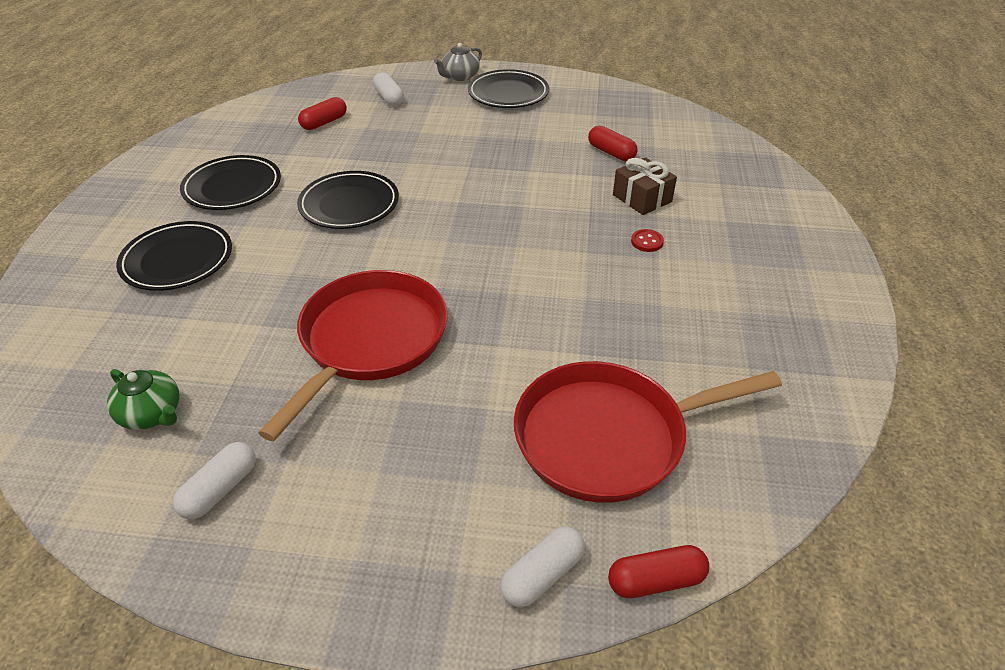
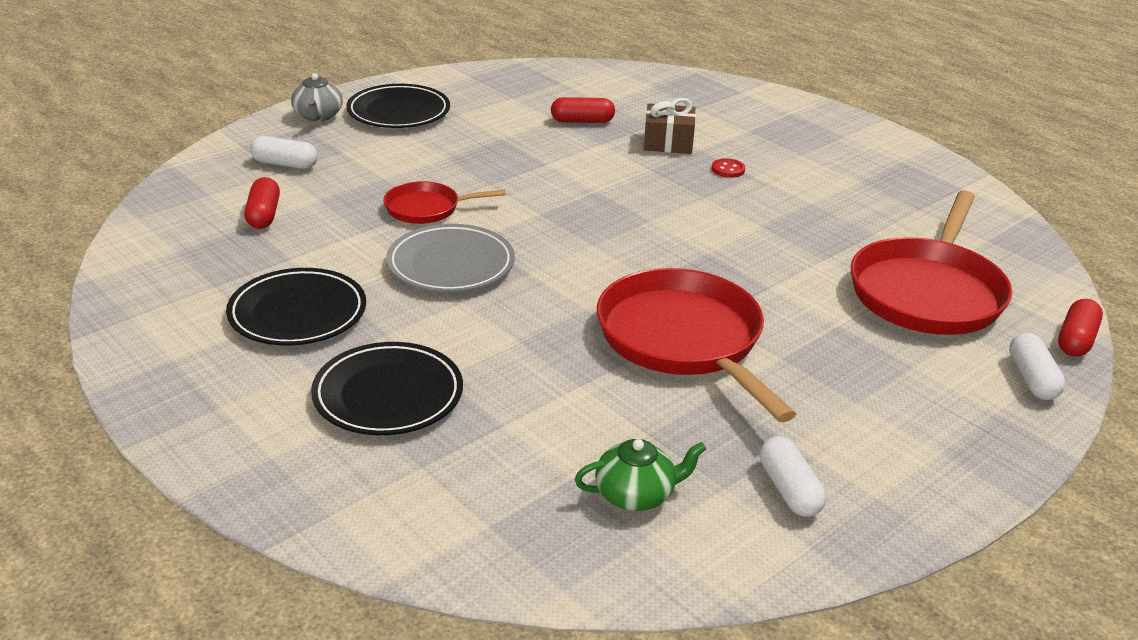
camera: 50 degrees left, 10 degrees down
(349, 204) = (451, 264): black plate -> grey plate
(404, 162) = (426, 208): none -> red pan

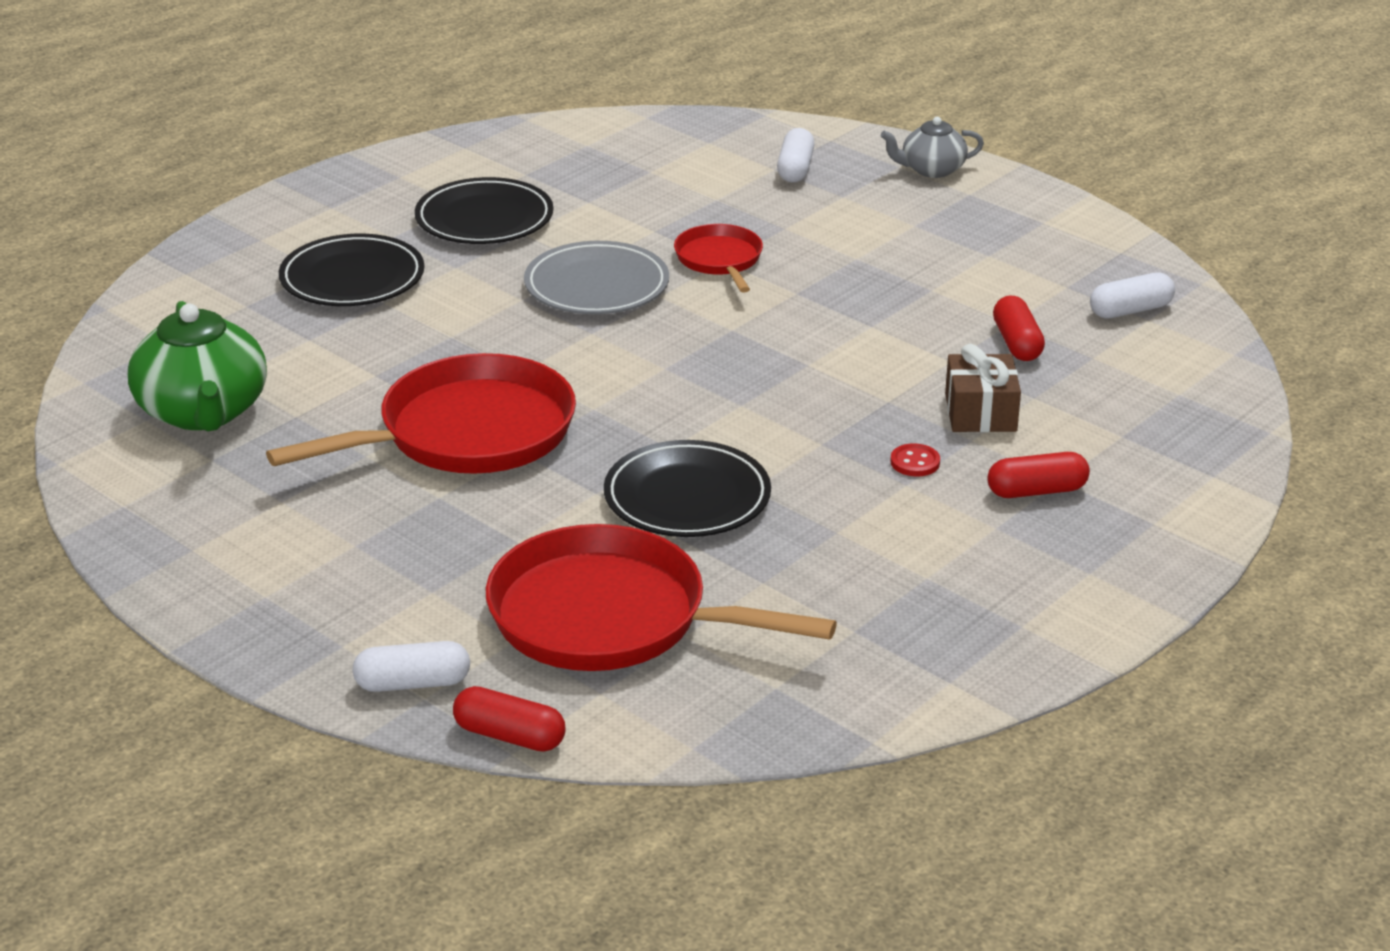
camera: 85 degrees right, 0 degrees up
(263, 215) = (673, 175): red capsule -> red capsule (1036, 491)
(398, 112) = (972, 216): black plate -> black plate (687, 497)
(636, 495) = (203, 412): green teapot -> green teapot, size x1.76
(789, 490) = (206, 496): white capsule -> white capsule (1130, 310)

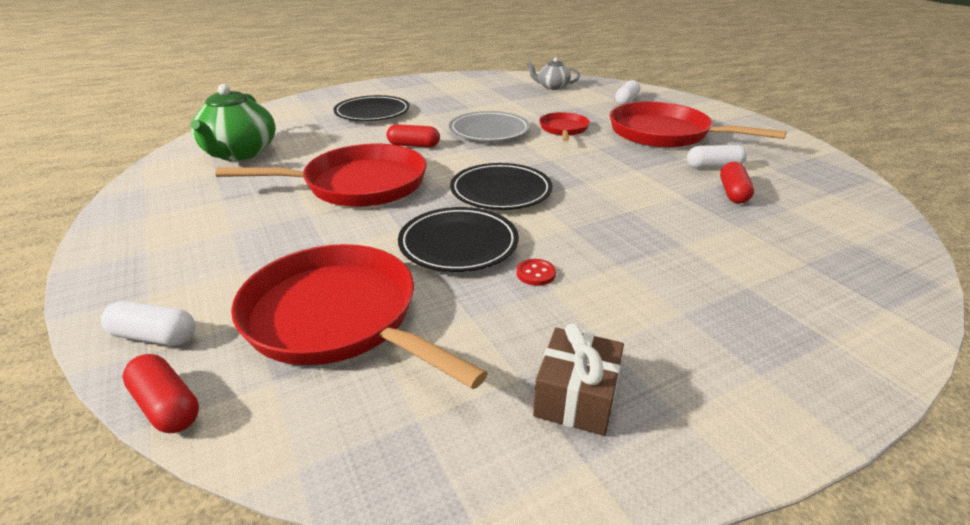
camera: 20 degrees right, 0 degrees up
(484, 219) = (456, 100): black plate -> black plate (501, 191)
(886, 241) = (664, 133): none -> red pan
(915, 462) = (633, 252): red button -> red button (536, 274)
(931, 170) = (702, 109): grey teapot -> grey teapot (552, 87)
(980, 412) = (694, 228): brown gift -> brown gift (576, 397)
(1036, 491) = (725, 291): red capsule -> red capsule (413, 145)
(1130, 310) = (820, 187): white capsule -> white capsule (714, 167)

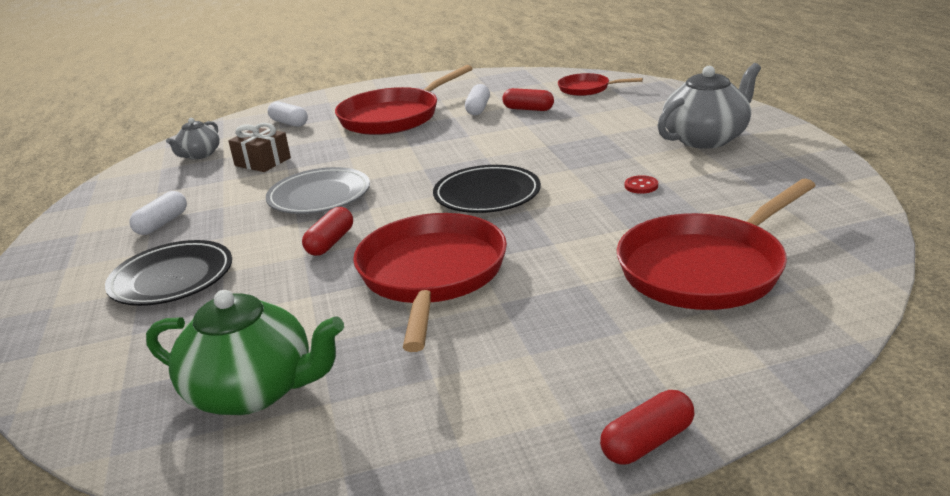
camera: 75 degrees left, 5 degrees down
(154, 336) = (743, 366): white capsule -> white capsule (162, 223)
(167, 406) = (835, 337): red capsule -> red capsule (647, 442)
(458, 244) = (588, 216): black plate -> none
(563, 129) = (347, 158): red pan -> red pan (586, 89)
(576, 397) = (783, 181): brown gift -> brown gift (262, 162)
(711, 325) = (706, 138): none -> grey teapot

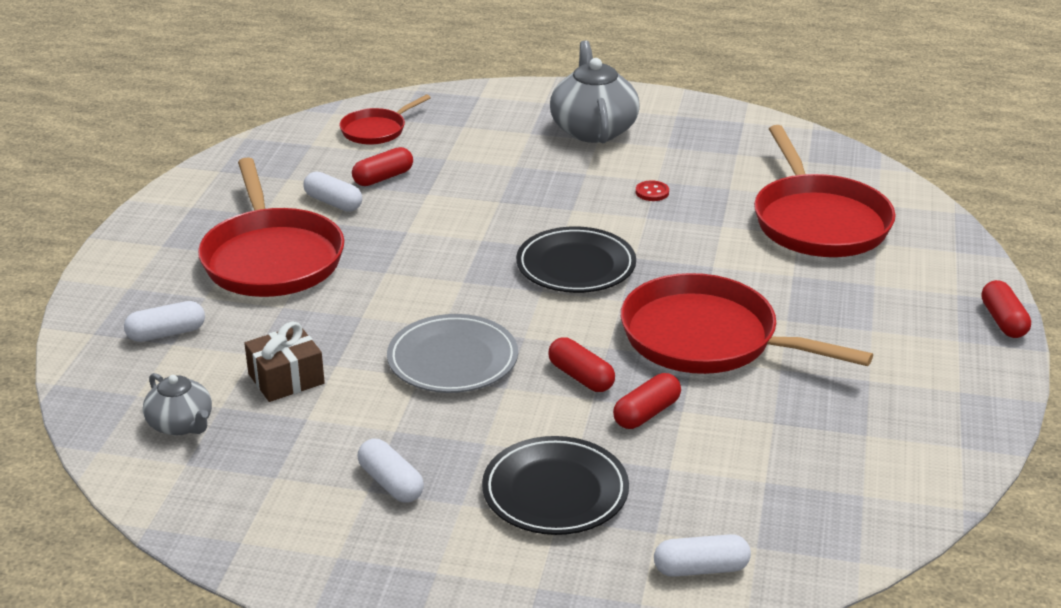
camera: 65 degrees left, 5 degrees up
(84, 369) = (701, 568): none -> white capsule
(253, 391) = (820, 470): green teapot -> none
(297, 282) = (646, 413): none -> red capsule

